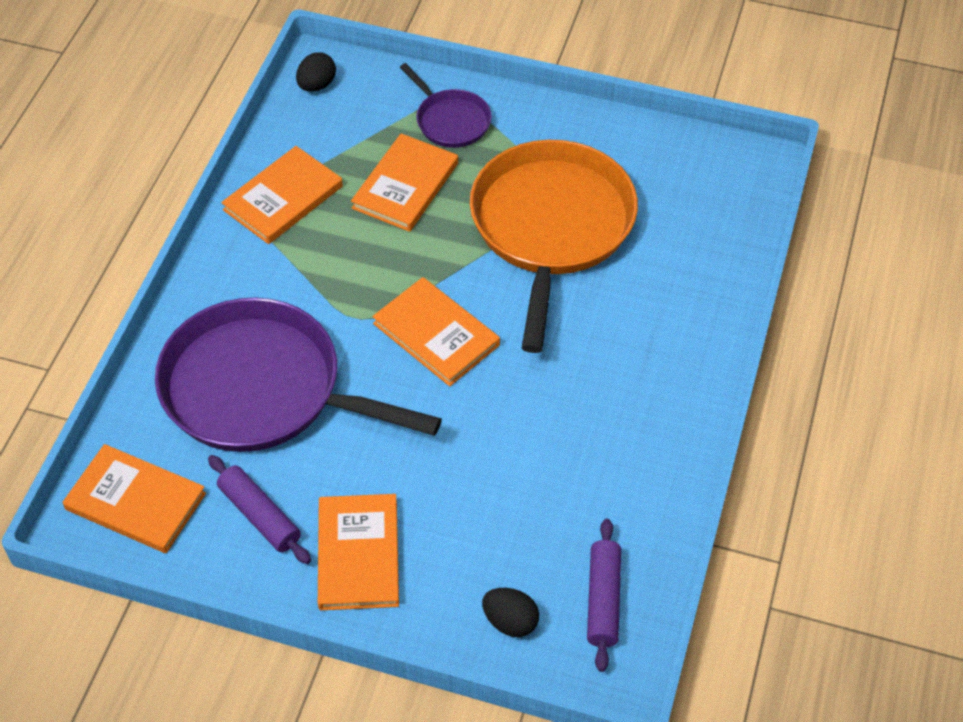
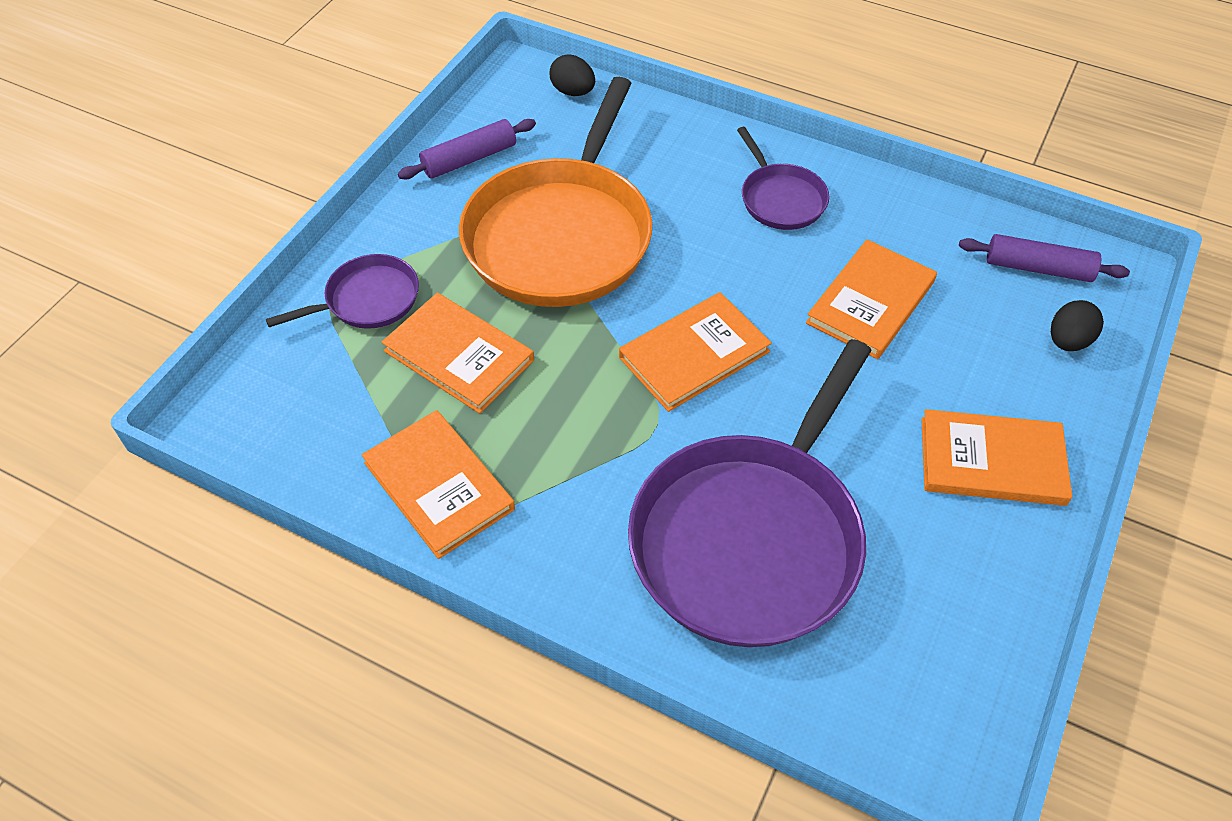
camera: 80 degrees left, 0 degrees up
(135, 501) = (916, 698): orange book -> orange book (870, 302)
(260, 515) = (939, 554): purple rolling pin -> purple rolling pin (469, 159)
(317, 85) = (247, 429): black egg -> black egg (573, 92)
(551, 227) = (561, 236): orange pan -> orange pan turned 90 degrees counterclockwise
(642, 380) = (781, 199): none -> purple pan

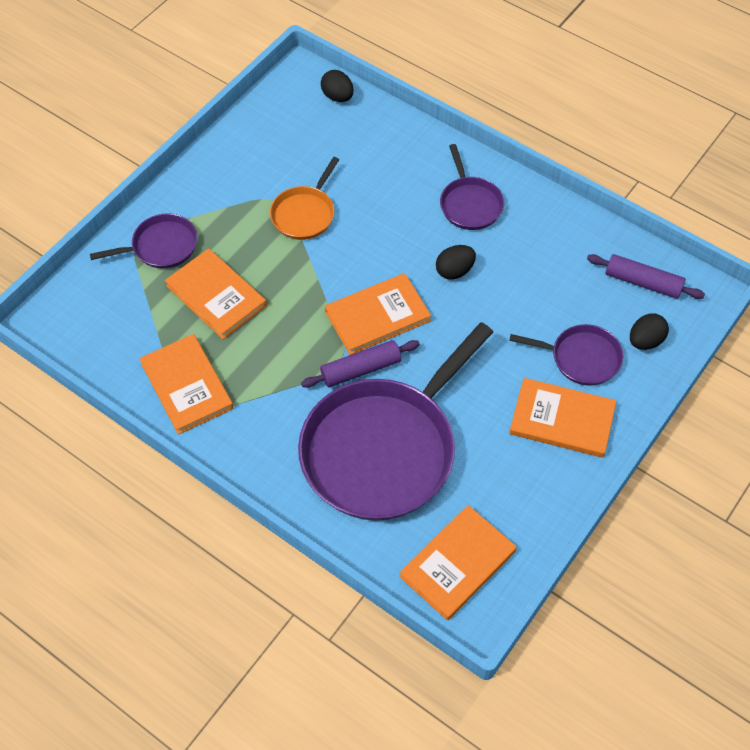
camera: 10 degrees right, 5 degrees up
(469, 159) = (251, 144): purple rolling pin -> purple rolling pin (360, 369)
(561, 236) = (304, 214): orange pan -> orange pan, size x0.47
(784, 283) = (454, 271): none -> black egg
(870, 302) = (512, 293): orange book -> orange book (457, 564)
(991, 374) = (581, 358): none -> purple pan

